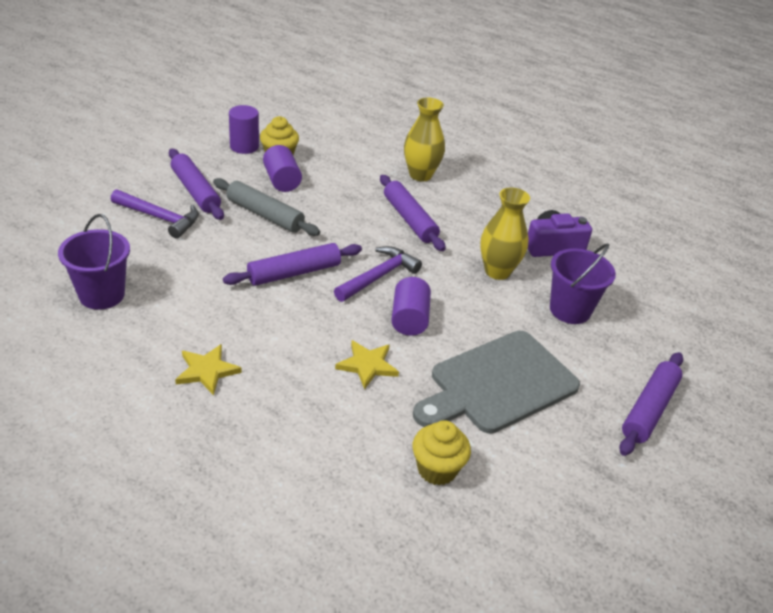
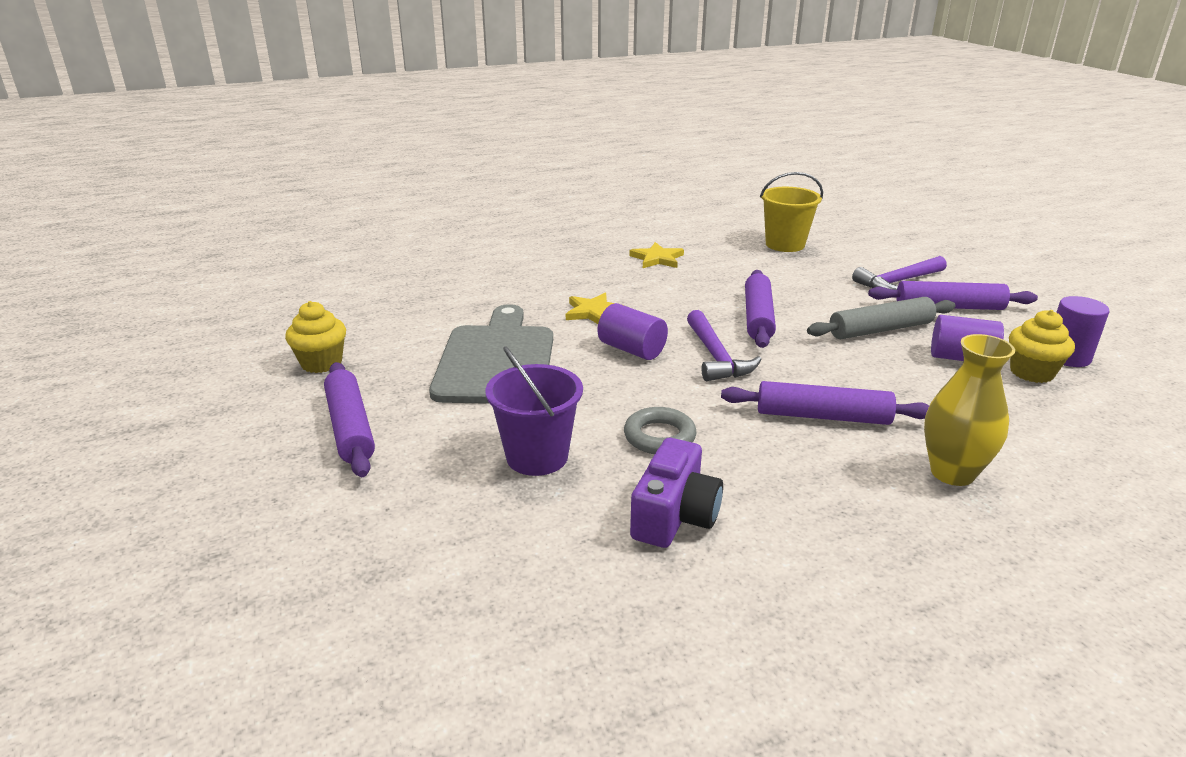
camera: 130 degrees right, 10 degrees down
(102, 295) = (785, 244): purple bucket -> yellow bucket
(437, 469) = (457, 303): yellow cupcake -> yellow cupcake (321, 363)
(497, 271) = (659, 436): yellow vase -> grey ring

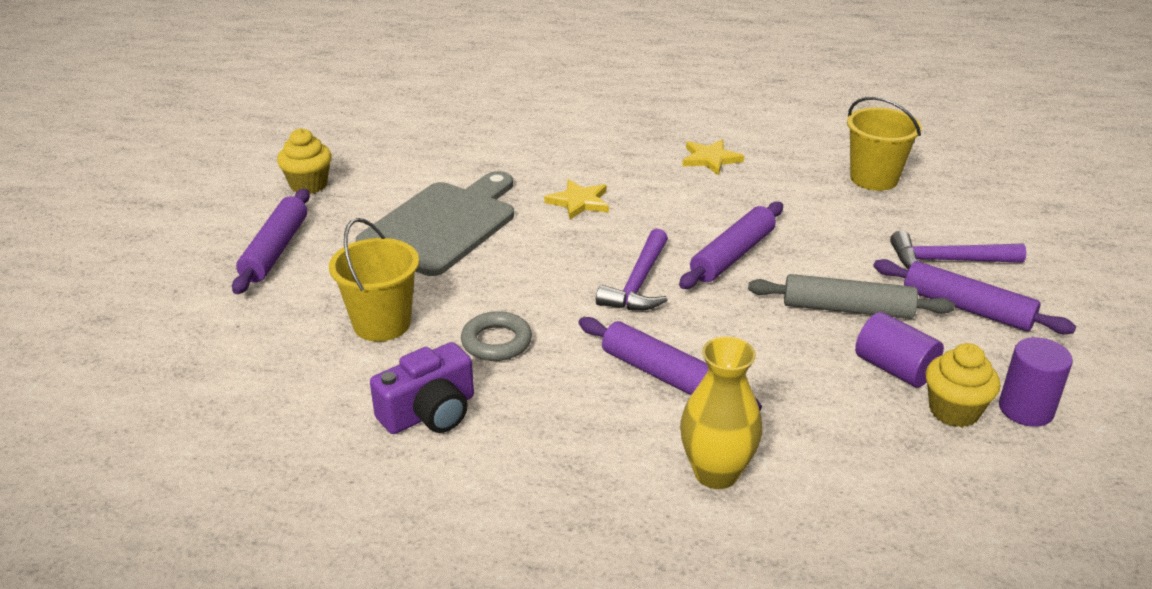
camera: 30 degrees right, 5 degrees up
(537, 457) = (382, 324): purple bucket -> yellow bucket
(632, 349) = (569, 251): purple cylinder -> none

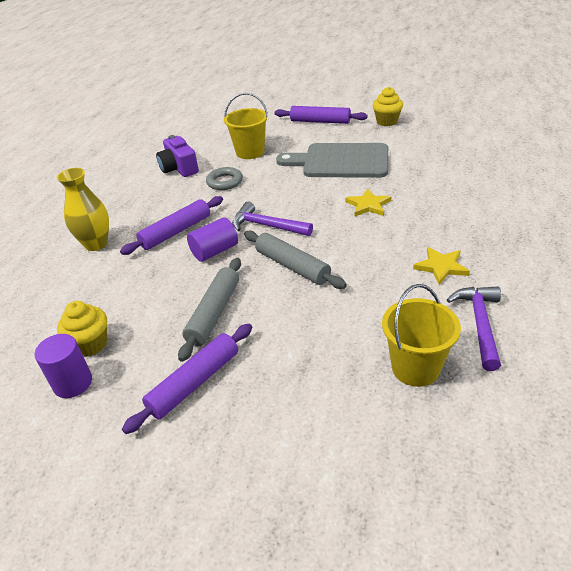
camera: 100 degrees right, 5 degrees up
(443, 225) = (341, 161): grey cutting board -> grey cutting board turned 150 degrees clockwise
(732, 255) = (292, 266): purple rolling pin -> grey rolling pin
(894, 369) = (142, 324): purple cylinder -> purple cylinder (215, 251)
(947, 261) = (264, 388): purple hammer -> purple hammer (480, 324)

